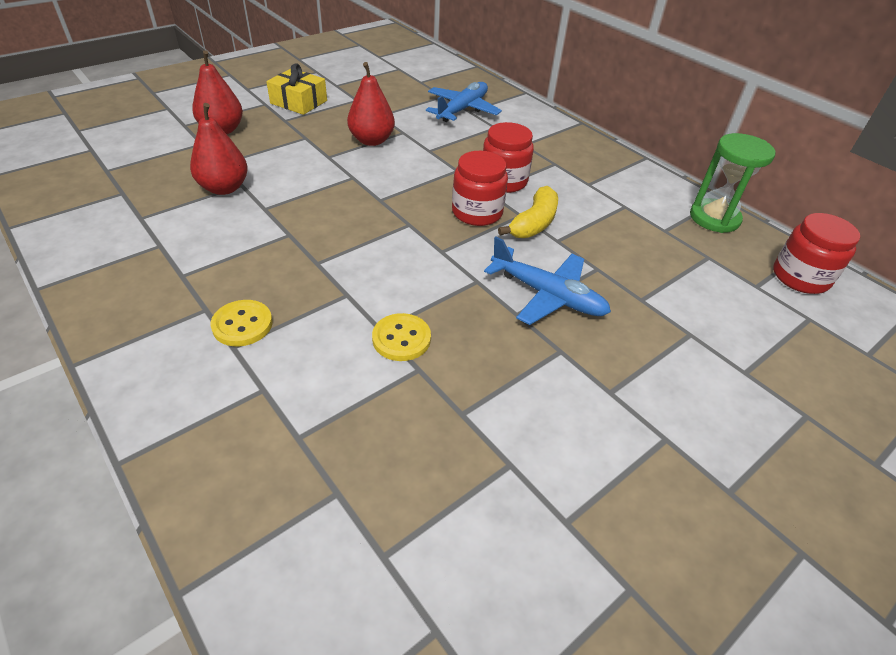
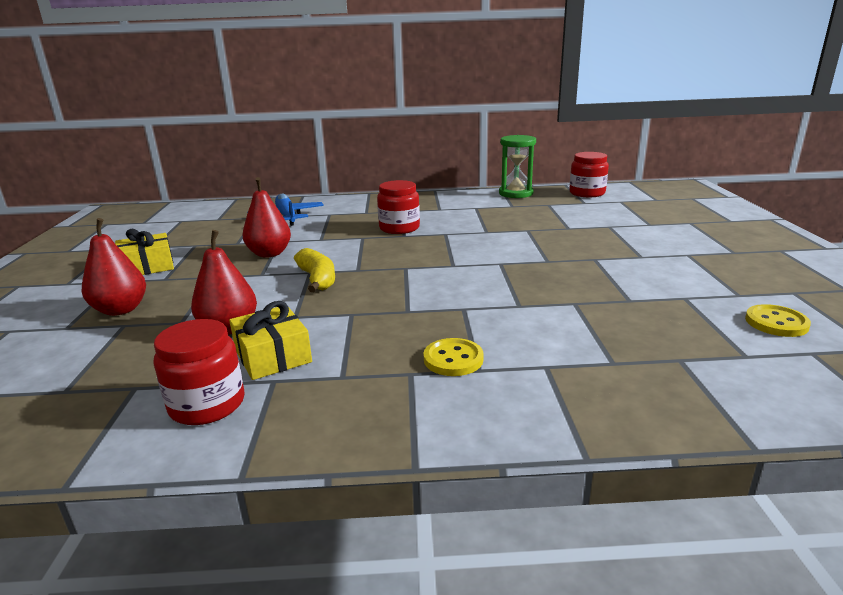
camera: 50 degrees left, 20 degrees down
(194, 228) = (272, 356): none -> yellow gift
(401, 339) = (537, 301): yellow button -> yellow button (776, 323)
(477, 212) = (423, 244): red jar -> red jar (207, 404)
(534, 223) = (460, 232): yellow banana -> yellow banana (317, 279)
(547, 295) = (538, 248): blue plane -> none

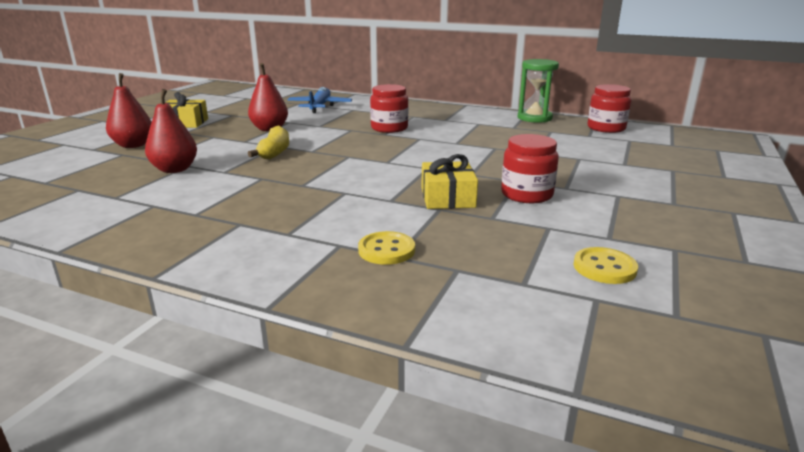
camera: 25 degrees right, 0 degrees up
(207, 404) = (99, 209): red jar -> red jar (526, 194)
(272, 356) = (174, 191): yellow gift -> yellow gift (447, 197)
(453, 359) = (281, 223): yellow button -> yellow button (386, 250)

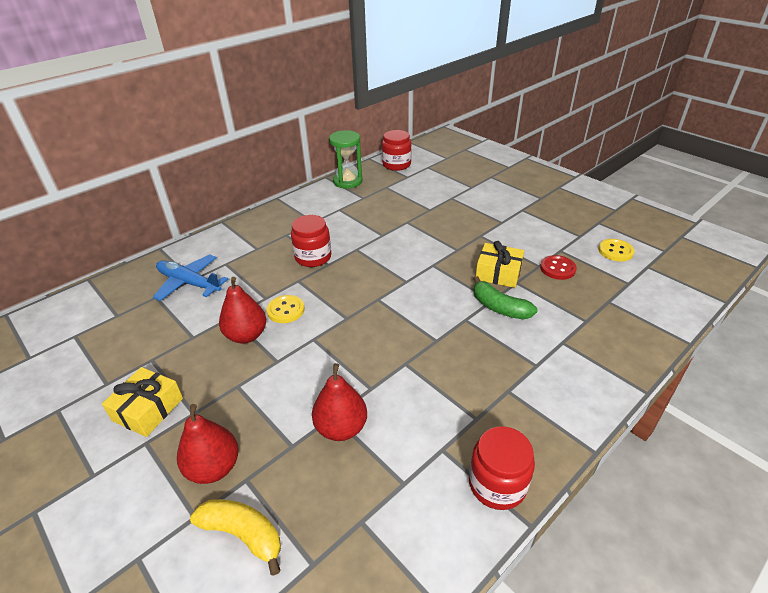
camera: 65 degrees left, 15 degrees up
(275, 151) = (331, 343): yellow banana -> yellow banana (243, 534)
(379, 205) = (499, 307): none -> green banana
(386, 250) = (576, 322): yellow button -> yellow button (285, 310)
(499, 229) = (557, 268): none -> red button
(526, 194) = (507, 240): red jar -> red jar (497, 484)

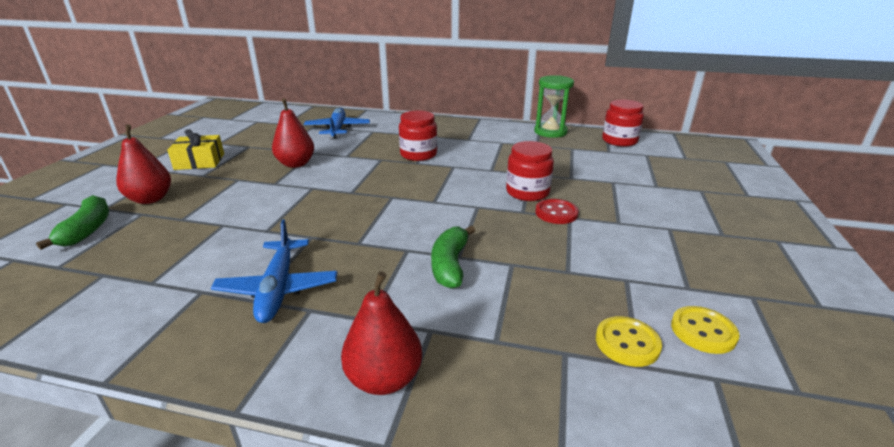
camera: 55 degrees right, 10 degrees down
(243, 534) = (87, 230): yellow banana -> green banana
(285, 310) = (338, 167): yellow button -> yellow button (627, 343)
(341, 428) = (209, 232): red pear -> red pear (384, 379)
(469, 401) = (278, 288): none -> blue plane
(497, 484) = (161, 340): red jar -> red jar (527, 192)
(498, 273) = (513, 247): yellow gift -> none
(557, 268) = (581, 287): red button -> red button (556, 213)

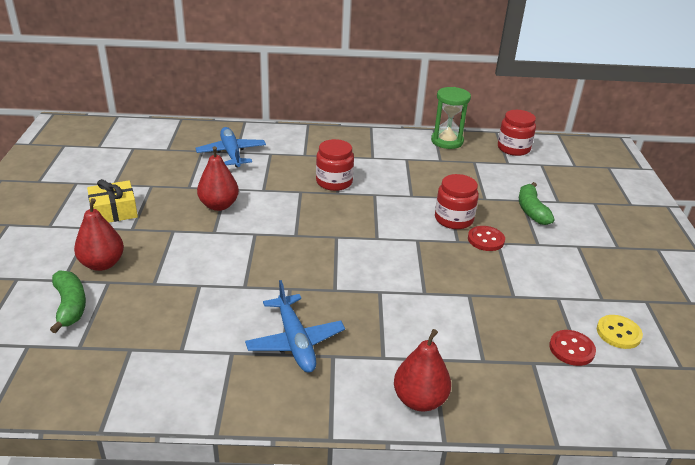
camera: 15 degrees left, 5 degrees up
(450, 265) = (421, 302): green banana -> green banana (531, 210)
(627, 343) = (571, 349): yellow button -> red button

